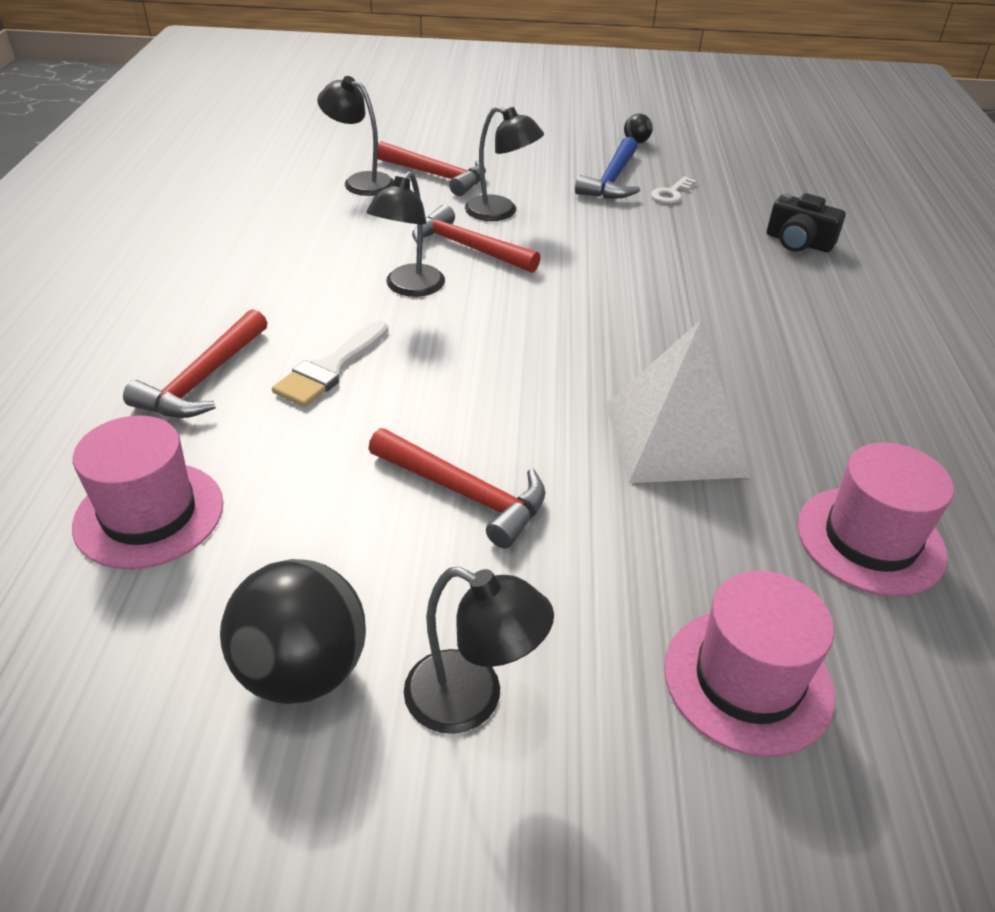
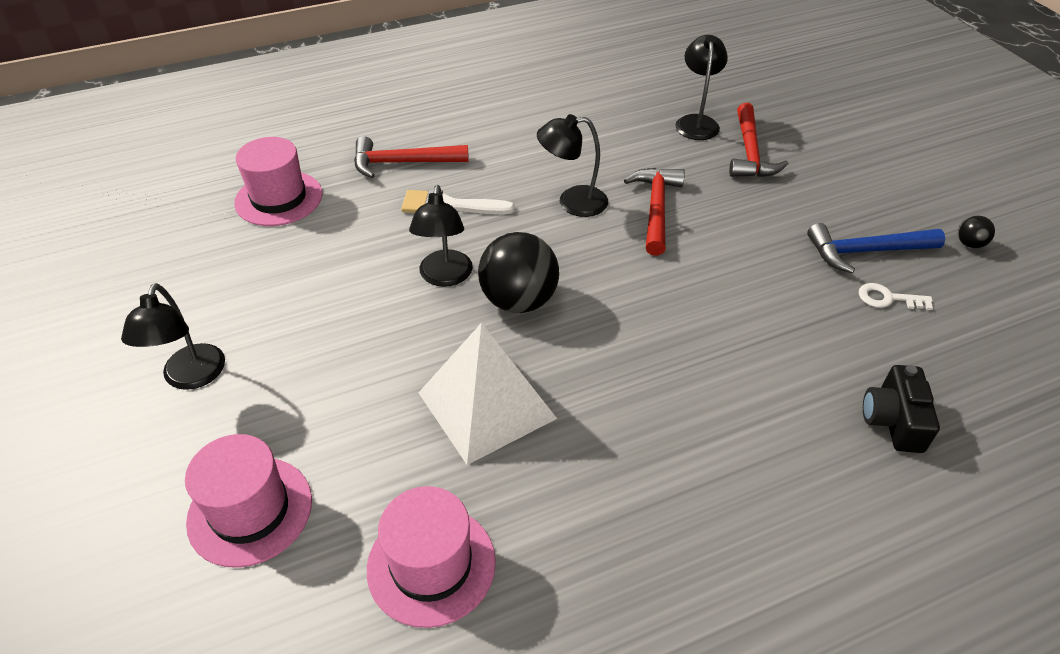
camera: 65 degrees right, 5 degrees up
(302, 670) = (190, 302): black ball -> black ball (519, 301)
(465, 494) = (361, 313): red hammer -> none
(501, 212) = (729, 206): black lamp -> black lamp (445, 277)

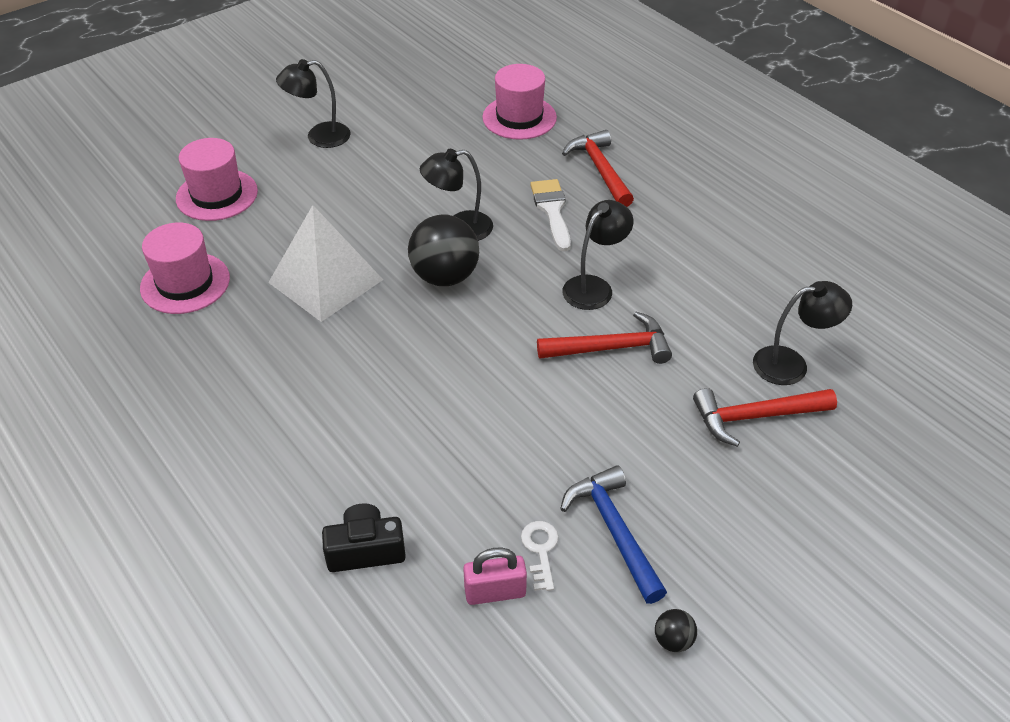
camera: 75 degrees right, 0 degrees up
(572, 202) = (594, 287): black lamp -> black lamp turned 60 degrees clockwise
(935, 335) = (495, 592): none -> pink padlock

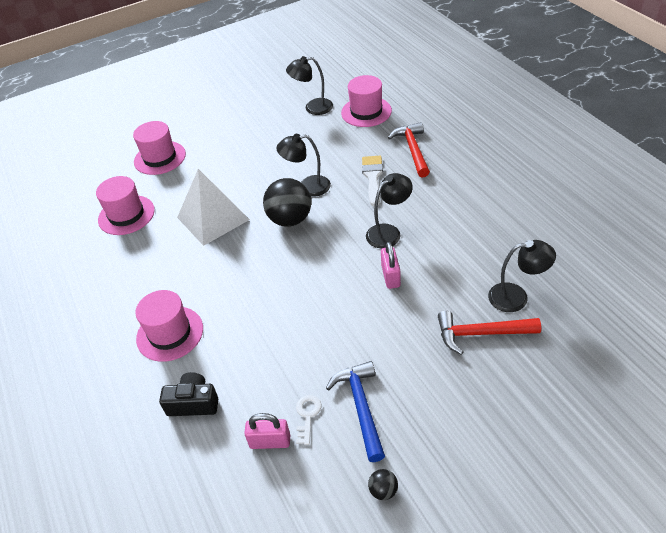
camera: 15 degrees right, 0 degrees up
(302, 453) = (170, 333): none -> pink hat
(319, 137) = (232, 121): black lamp -> black lamp (313, 108)
(611, 348) = (390, 276): red hammer -> pink padlock

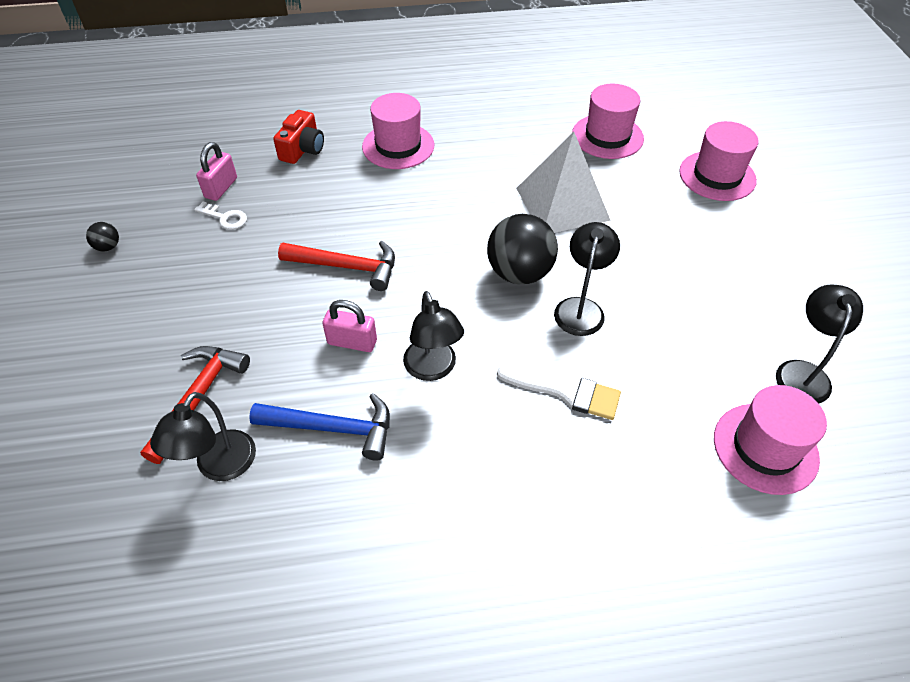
camera: 105 degrees right, 5 degrees up
(193, 403) = (302, 149): black camera -> red camera
(361, 407) = (200, 257): blue hammer -> blue hammer (333, 428)
(412, 150) = (617, 477): red hammer -> red hammer (347, 267)

